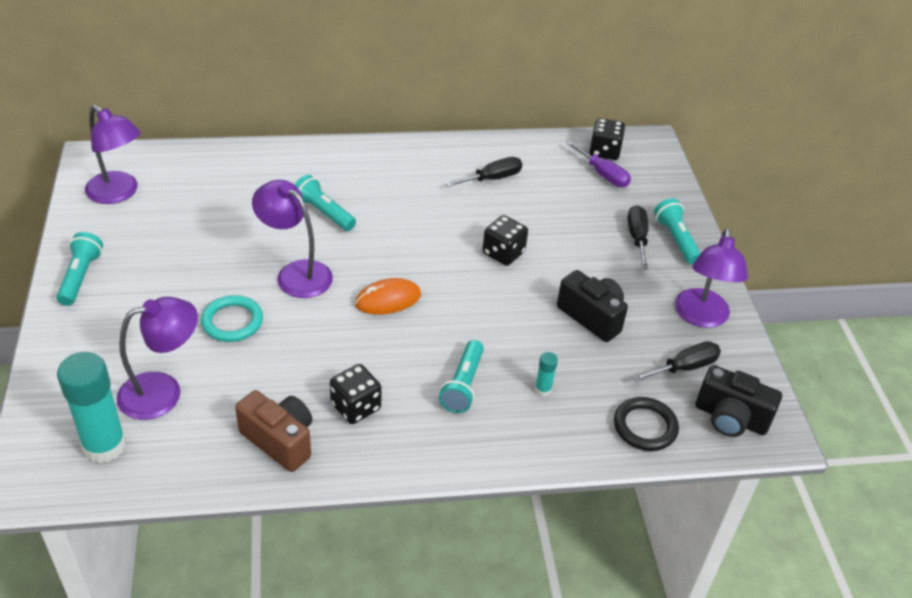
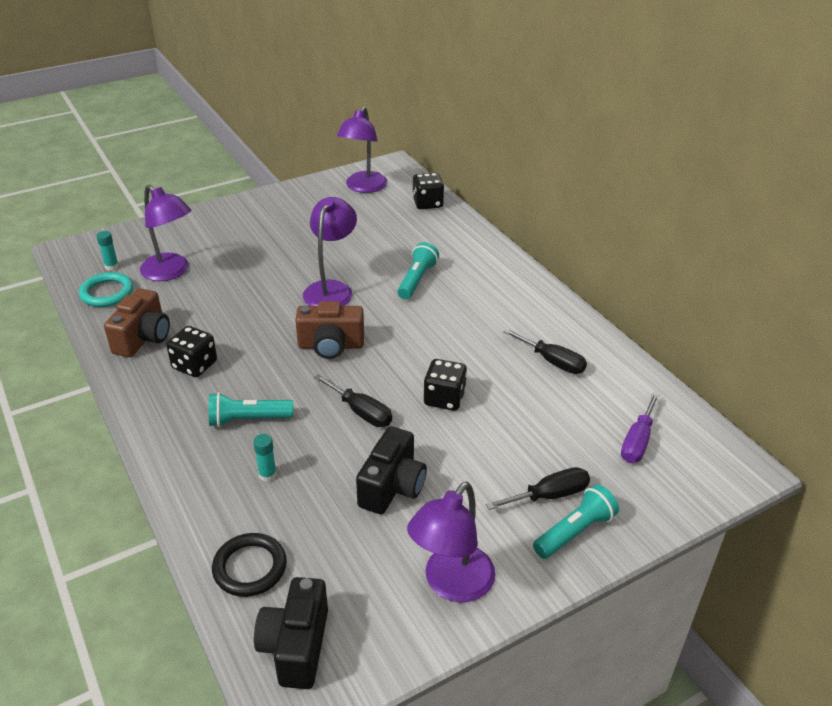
camera: 70 degrees right, 5 degrees down
(81, 277) = (266, 203): turquoise flashlight -> none
(104, 445) = (111, 266): turquoise glue stick -> turquoise glue stick, size x0.43
(232, 321) = (258, 277): turquoise ring -> turquoise ring (107, 293)
(388, 300) = (331, 346): orange mouse -> brown camera
(604, 151) = (682, 432): black dice -> black dice (427, 203)
(684, 367) = (357, 585): black screwdriver -> black screwdriver (361, 412)
(701, 317) = (451, 584): purple lamp -> purple lamp turned 45 degrees counterclockwise

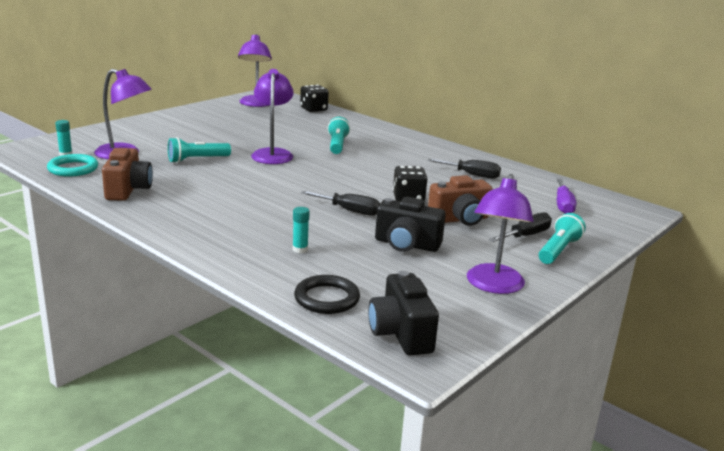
camera: 20 degrees left, 15 degrees down
(195, 365) = (187, 200): black dice -> none
(248, 419) = (259, 223): turquoise flashlight -> turquoise flashlight (197, 160)
(331, 346) = (296, 181): brown camera -> brown camera (460, 219)
(392, 487) = (406, 244): black camera -> black camera turned 105 degrees clockwise

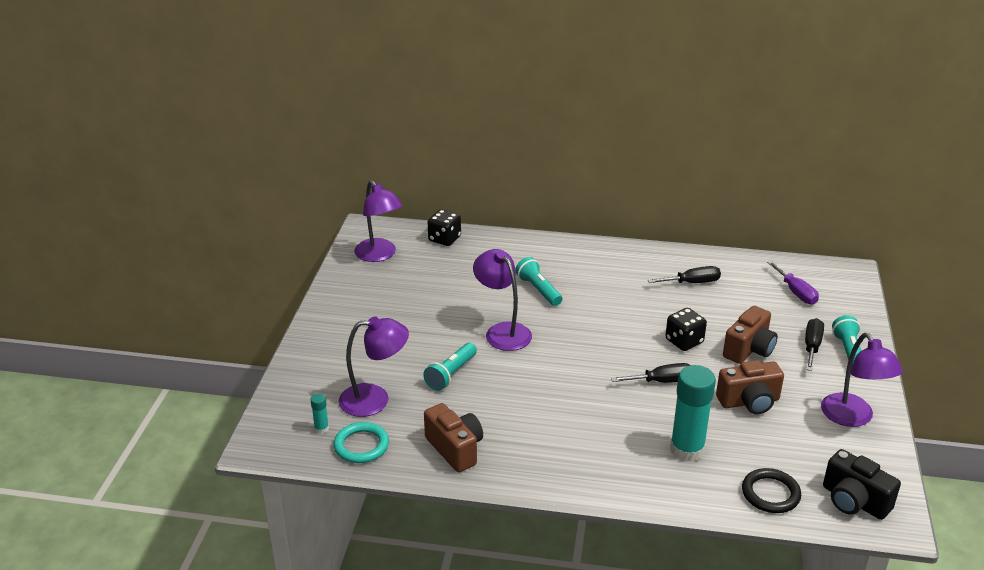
camera: 30 degrees left, 10 degrees up
(300, 249) = (687, 450): turquoise glue stick -> turquoise glue stick, size x2.30
(406, 244) = (749, 402): black camera -> brown camera

